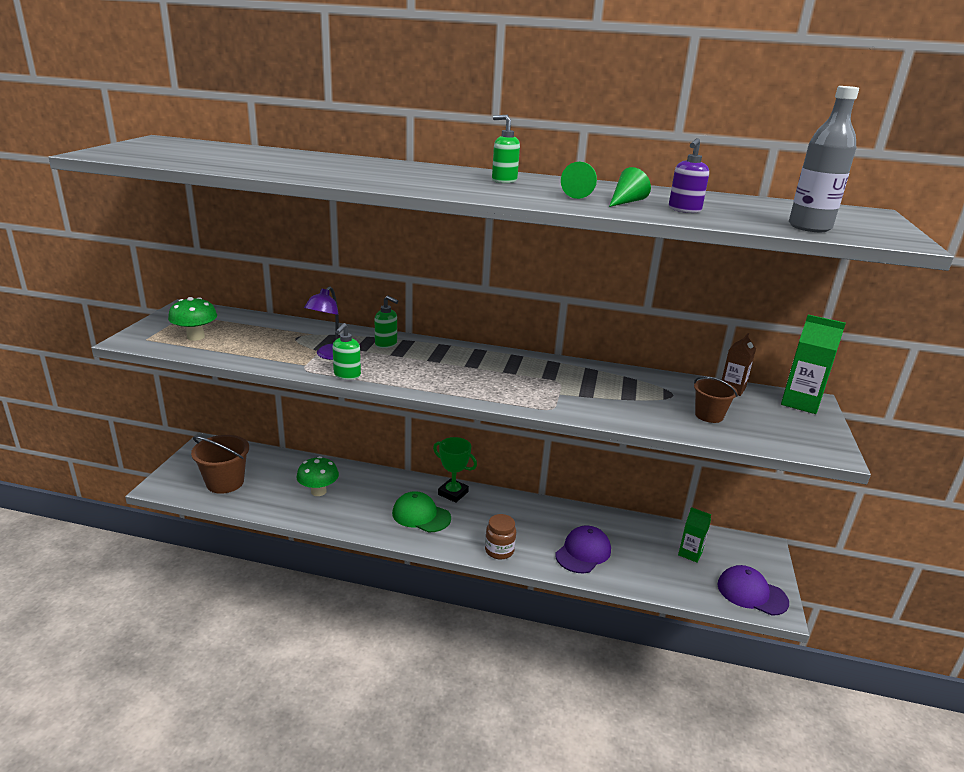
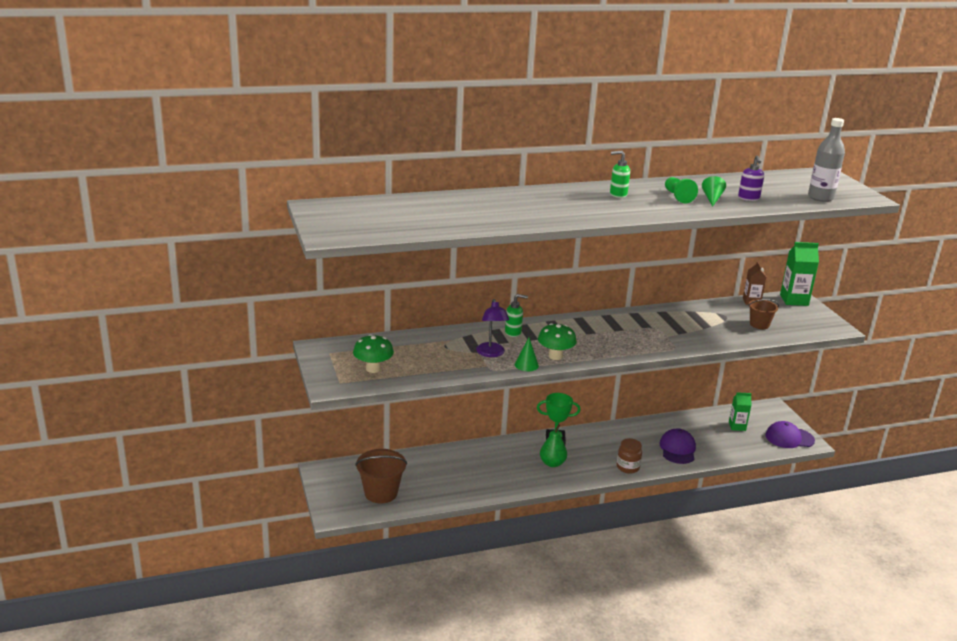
camera: 30 degrees left, 0 degrees up
(318, 491) = (460, 473): green mushroom -> green mushroom (555, 356)
(347, 375) = (526, 365): green soap dispenser -> green cone
(421, 515) = (552, 463): green cap -> green pear

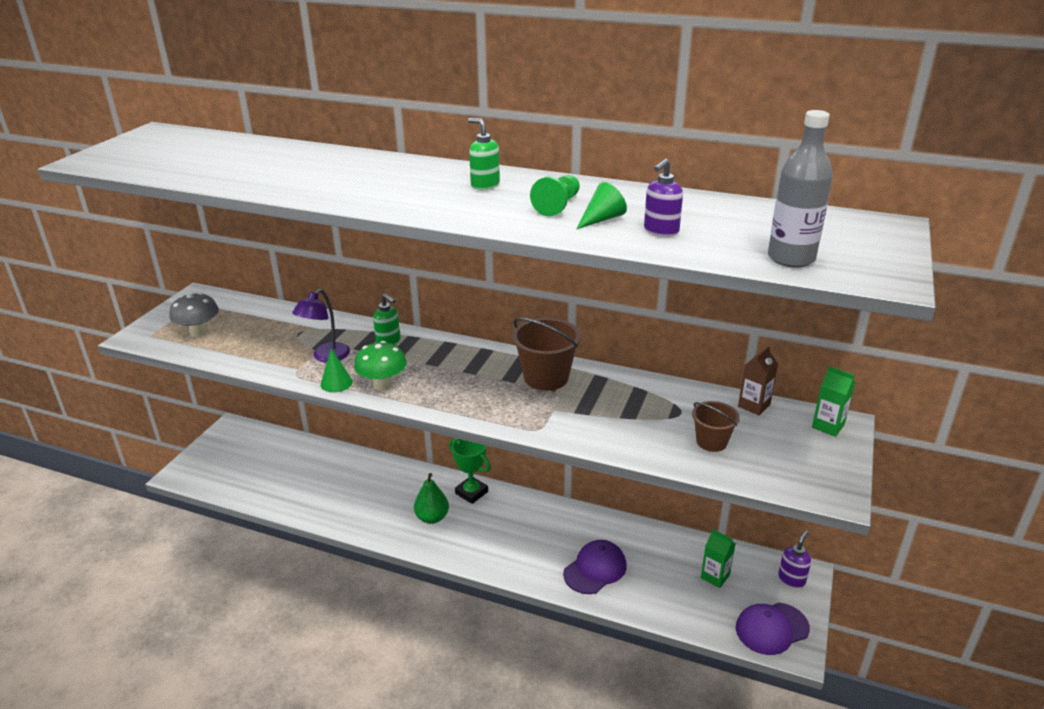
camera: 40 degrees right, 5 degrees up
(373, 369) = (199, 332): green mushroom -> grey mushroom
(381, 493) = (242, 472): brown bucket -> brown bucket (546, 377)
(627, 467) = (505, 563): brown jar -> none
(771, 412) = (791, 579): none -> purple soap dispenser
(789, 438) = (771, 628): purple cap -> purple cap turned 60 degrees counterclockwise
(794, 300) = (828, 426): green carton -> green carton, size x0.65

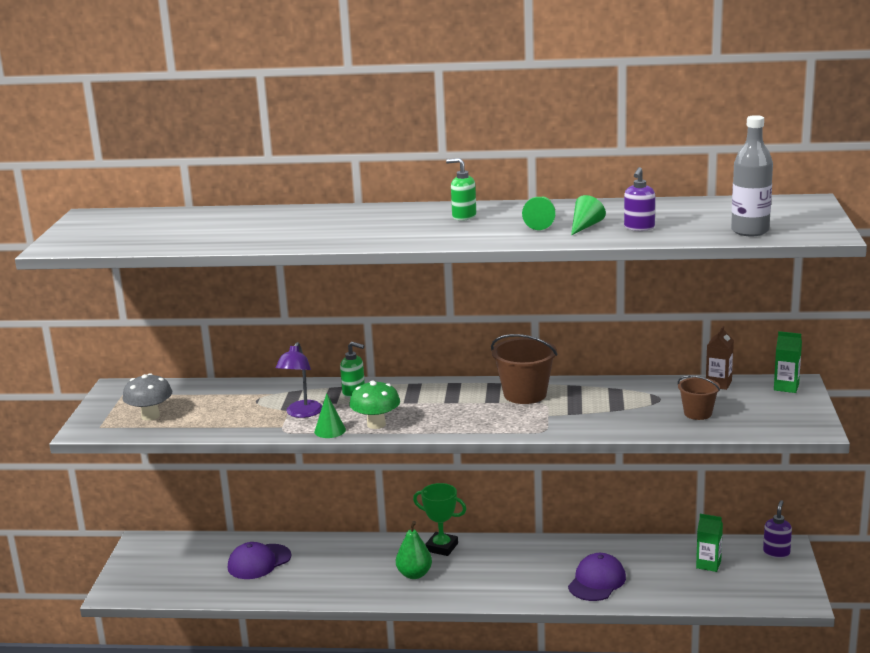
camera: 15 degrees left, 10 degrees down
(771, 628) = (775, 590): purple cap -> purple cap (259, 562)

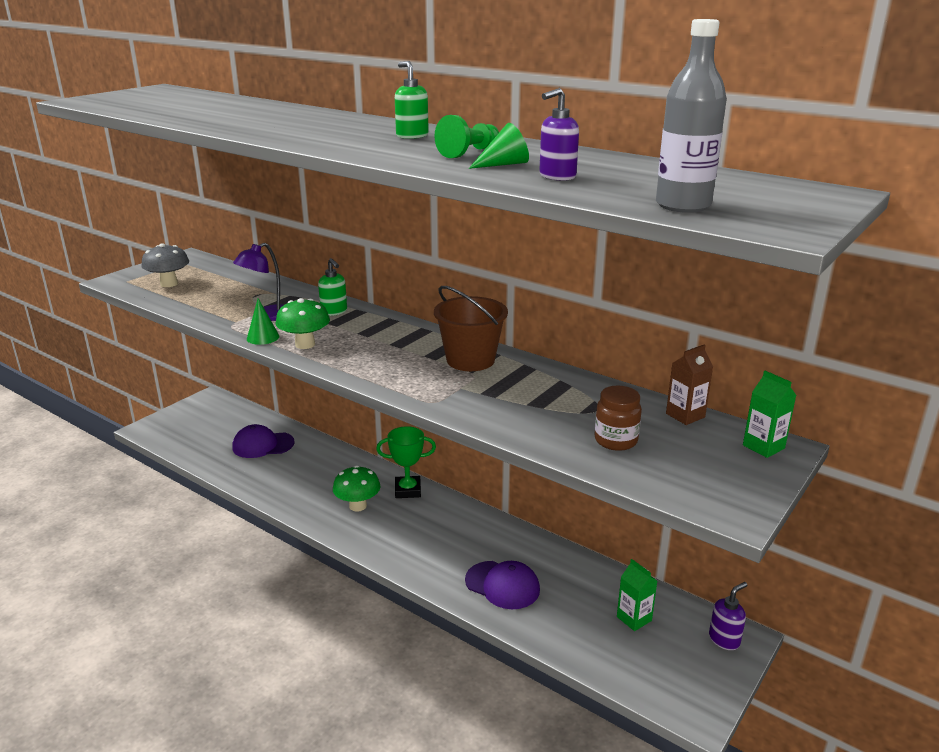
camera: 30 degrees right, 5 degrees up
(414, 574) = (358, 506): green pear -> green mushroom
(441, 547) = (408, 490): green trophy -> green trophy turned 60 degrees counterclockwise
(597, 581) = (502, 585): purple cap -> purple cap turned 60 degrees clockwise
(697, 413) = (615, 440): brown bucket -> brown jar

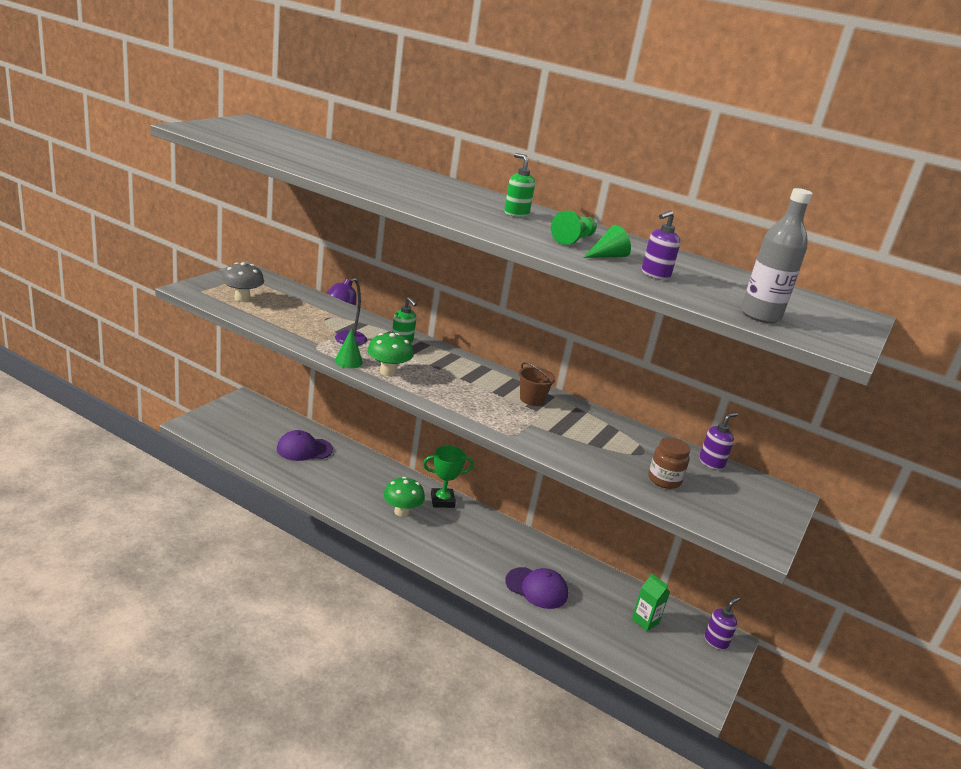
camera: 10 degrees left, 0 degrees up
(470, 360) = (532, 399): brown bucket -> brown bucket, size x0.61
(685, 415) = (711, 463): brown carton -> purple soap dispenser
(763, 447) = (774, 493): green carton -> none

